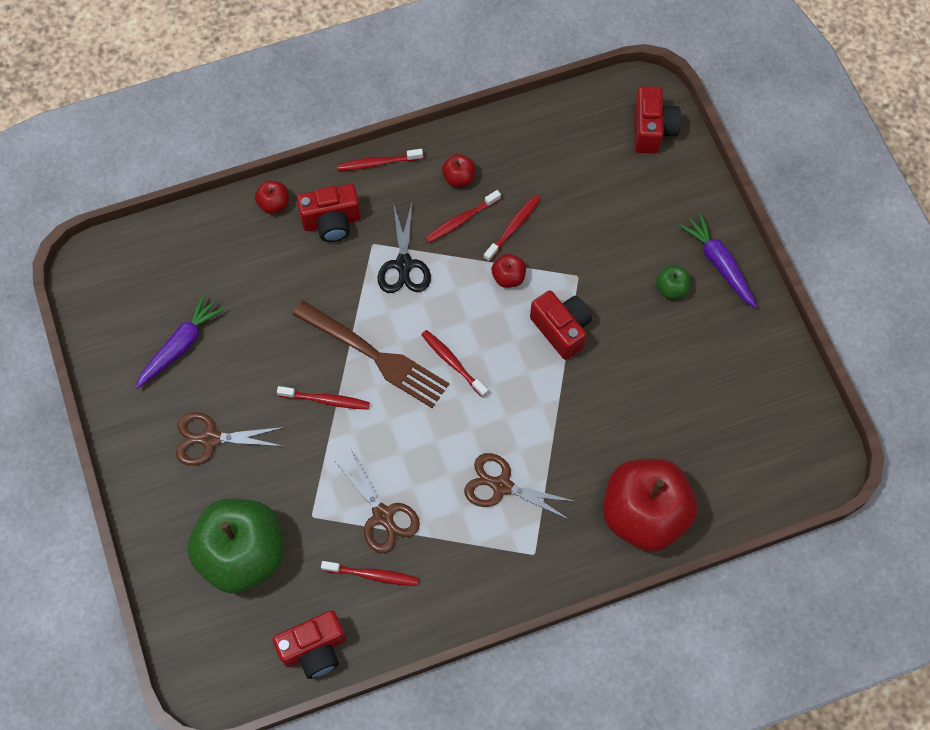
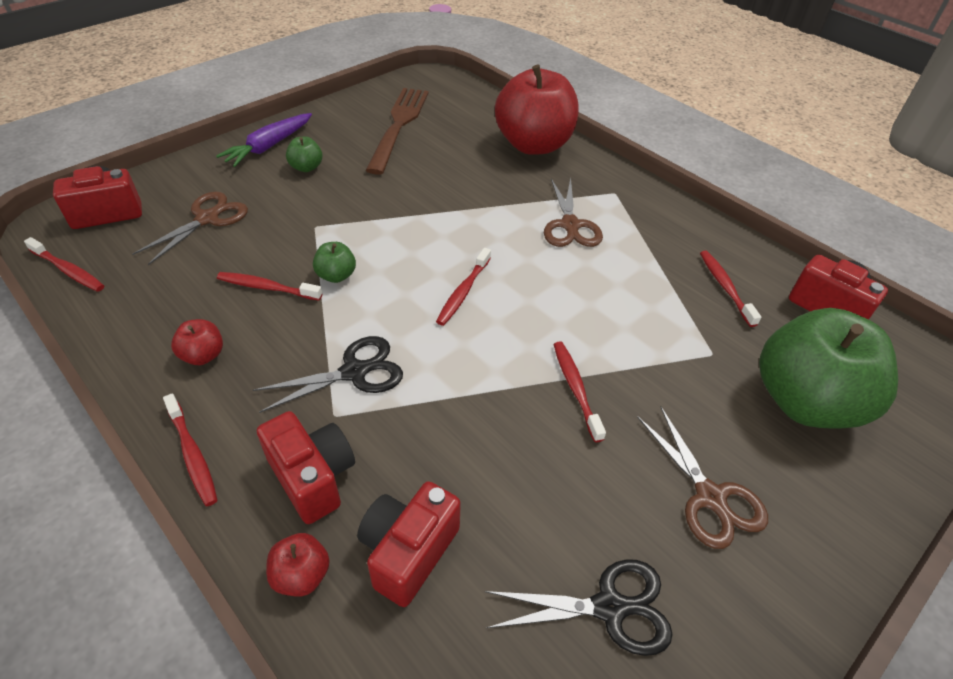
camera: 115 degrees left, 20 degrees down
(181, 345) = (609, 607): purple carrot -> black scissors
(375, 356) = (492, 361): brown fork -> brown fork (398, 126)
(383, 515) = (663, 297): brown scissors -> brown scissors (207, 219)
(461, 220) = (270, 335): red toothbrush -> red toothbrush (68, 270)
(508, 277) = (336, 275): red apple -> green apple
(561, 329) = (383, 224): red camera -> red camera (408, 551)

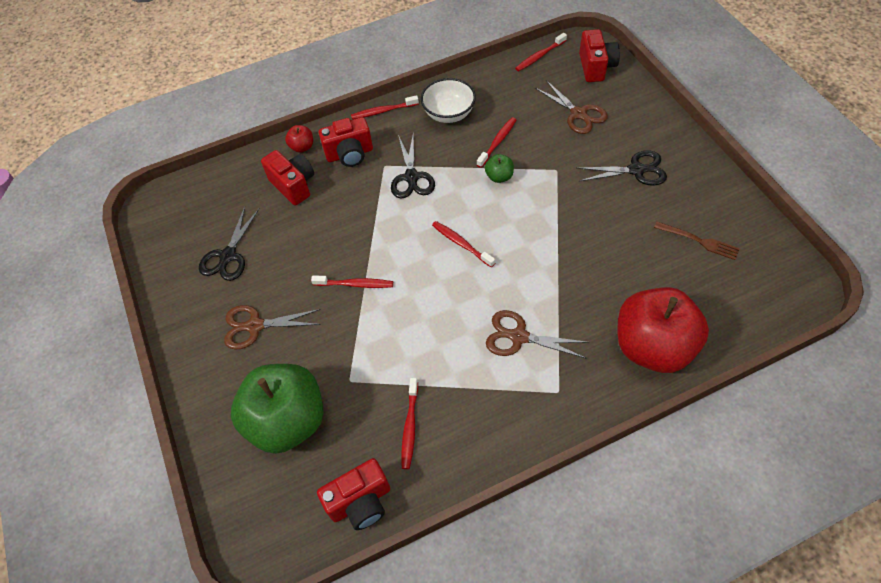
camera: 115 degrees right, 10 degrees up
(203, 355) = (449, 114): red apple -> white bowl
(269, 146) = (671, 149): purple carrot -> none
(306, 167) = (636, 170): green apple -> black scissors
(398, 126) = (699, 241): brown fork -> brown fork, size x0.55
(725, 287) = (410, 426): red toothbrush -> red toothbrush turned 90 degrees clockwise

